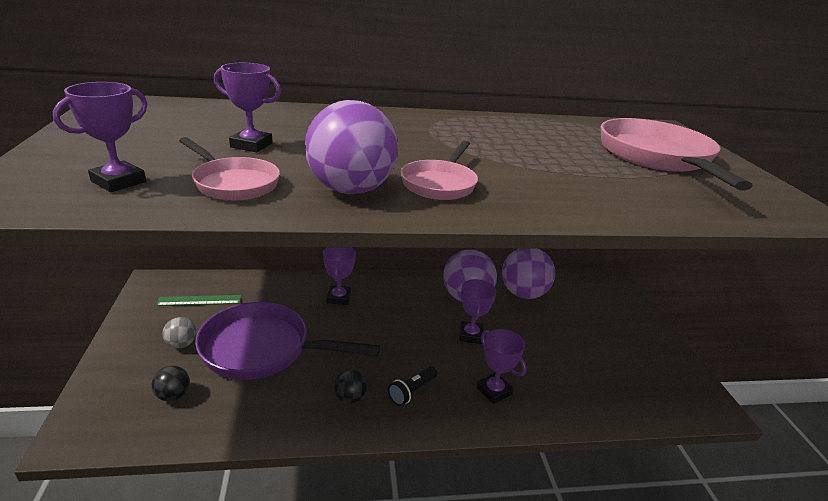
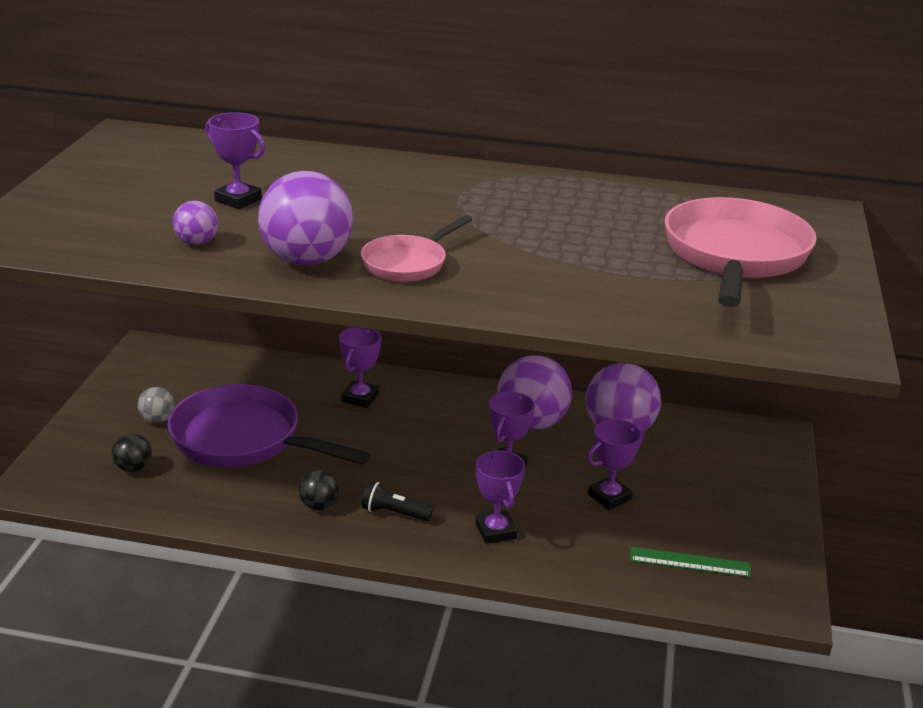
camera: 20 degrees right, 0 degrees up
(118, 182) = (95, 231): purple trophy -> purple trophy (609, 497)
(199, 300) = (192, 376): green ruler -> green ruler (689, 562)
(233, 183) = (197, 242): pink pan -> purple ball
(412, 392) = (394, 513): black flashlight -> black flashlight turned 45 degrees clockwise

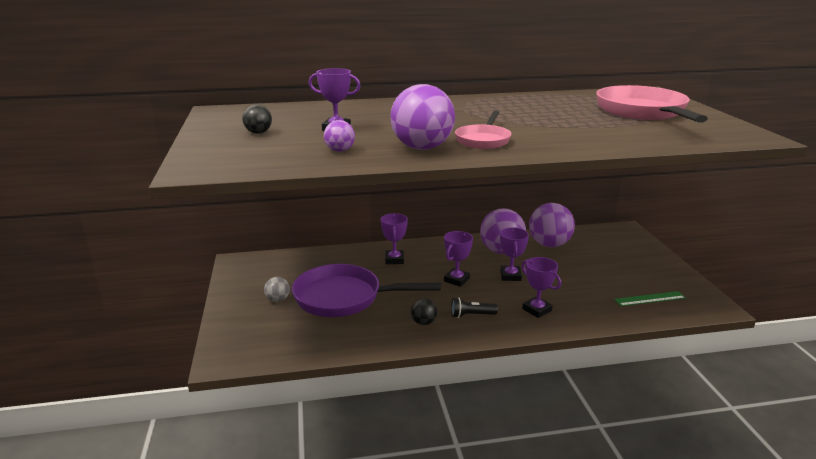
camera: 20 degrees left, 5 degrees down
(133, 468) = (285, 331): black ball -> black ball (258, 133)
(609, 497) = (577, 277): purple trophy -> purple trophy (456, 280)

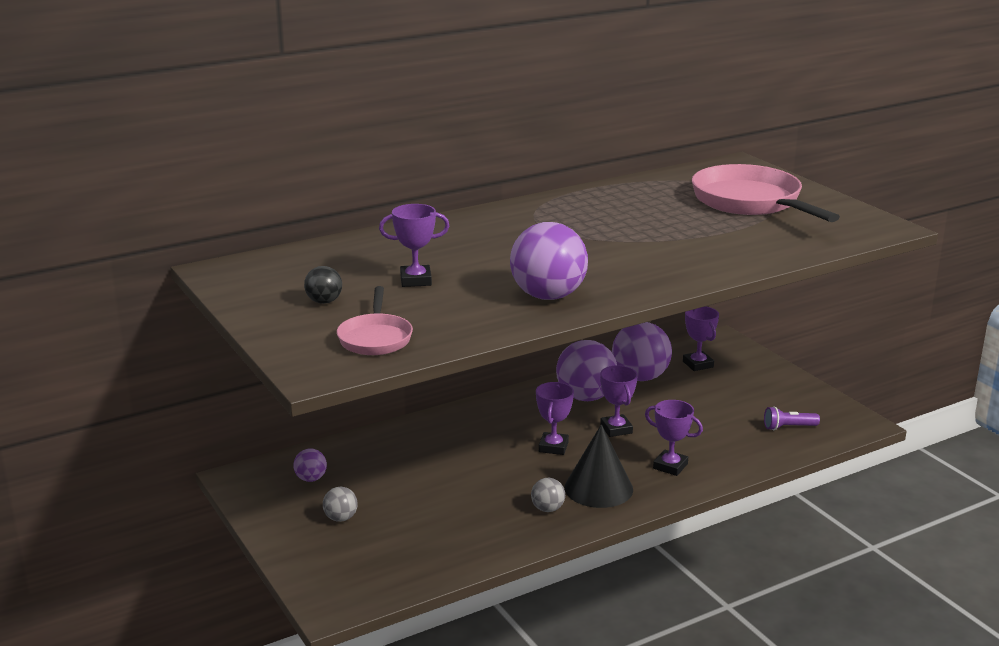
camera: 20 degrees left, 0 degrees up
(340, 150) = (457, 315): purple ball -> purple ball (311, 479)
(344, 298) = (426, 498): purple pan -> none
(394, 259) = (455, 434): purple trophy -> purple trophy (698, 364)
(423, 322) = (547, 509): black ball -> grey ball
(471, 315) = (598, 488): black flashlight -> black cone
(483, 140) = (606, 273): pink pan -> pink pan (375, 338)
(650, 299) = (788, 427): green ruler -> purple flashlight

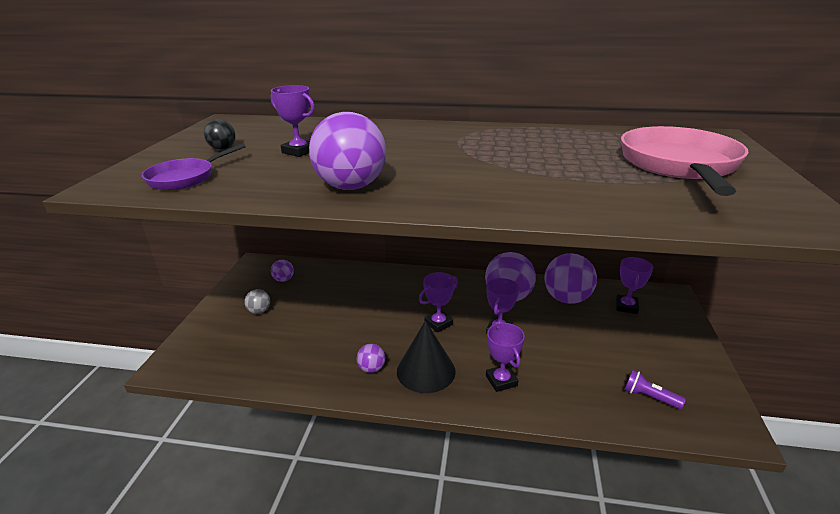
camera: 40 degrees right, 5 degrees up
(375, 338) = (185, 178): pink pan -> purple pan
(547, 509) = (371, 368): grey ball -> purple ball

